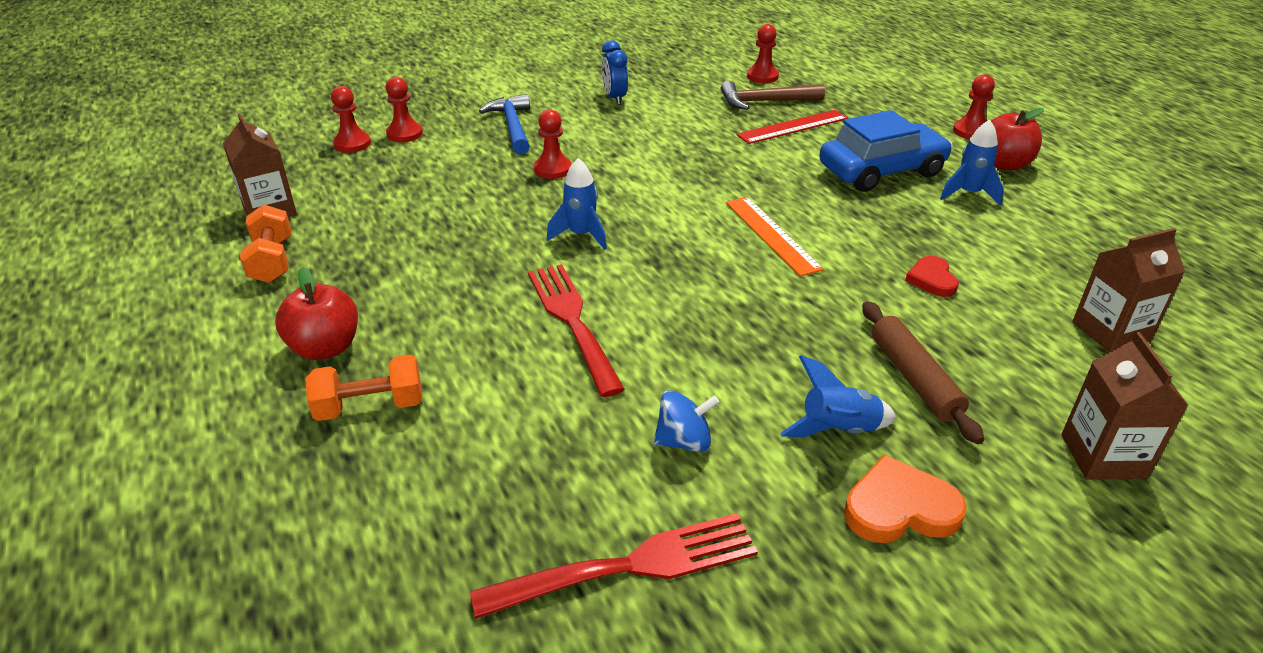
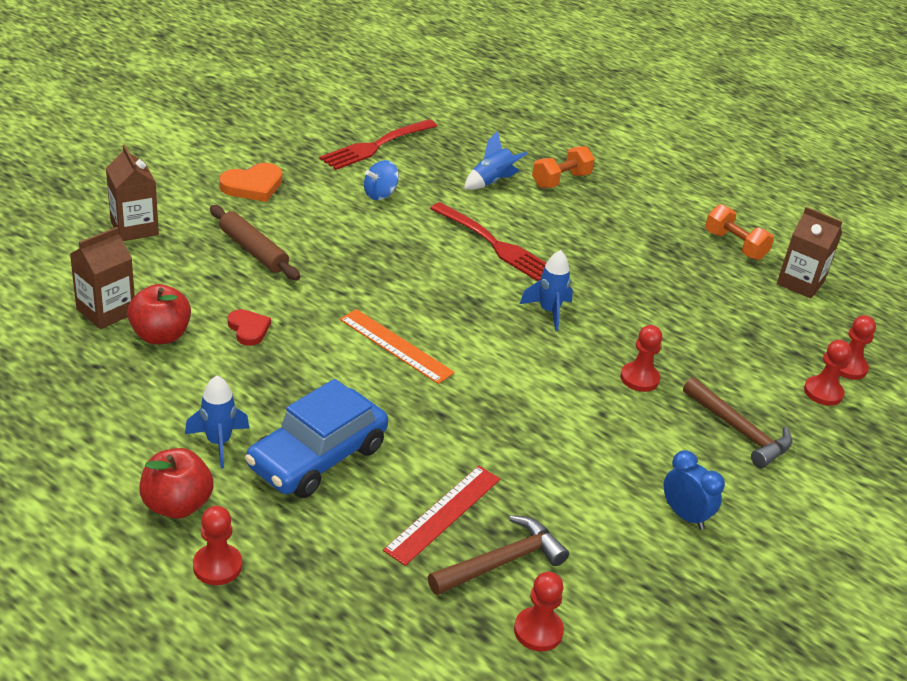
camera: 150 degrees right, 0 degrees up
(325, 348) = (623, 202): red apple -> red apple (160, 335)
(512, 126) = (739, 431): blue hammer -> brown hammer
(838, 430) = (295, 214): blue rocket -> blue rocket (491, 182)

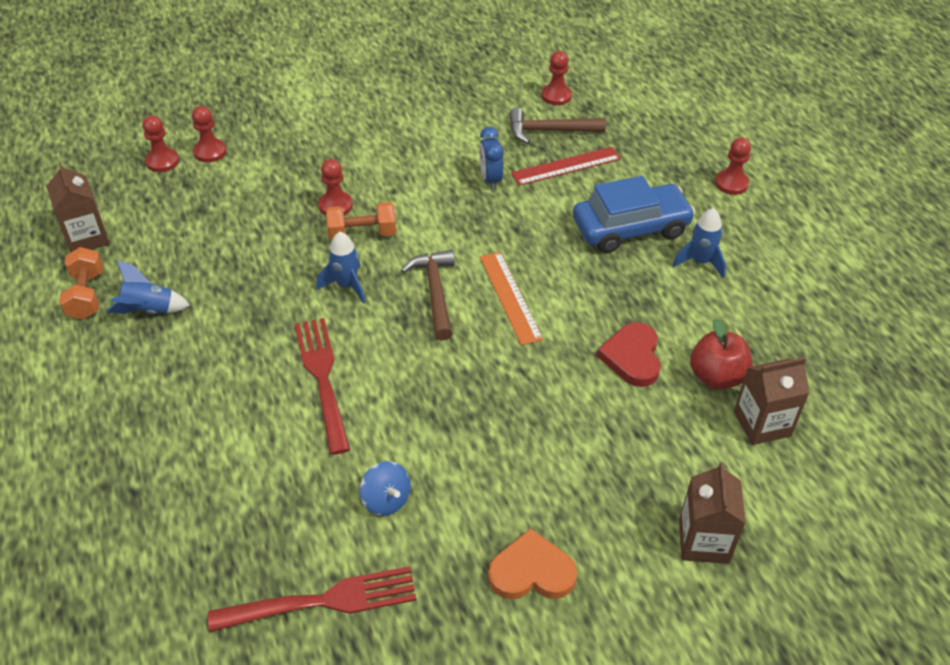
camera: 145 degrees left, 10 degrees up
(177, 505) = (746, 228): red apple -> none
(248, 329) = (632, 357): red heart -> red heart, size x1.52
(253, 250) = (582, 457): brown rolling pin -> none
(380, 194) = (386, 500): blue spinning top -> blue spinning top turned 60 degrees clockwise
(491, 182) = (237, 475): blue rocket -> blue rocket (149, 311)
(561, 180) = (154, 448): orange dumbbell -> orange dumbbell (362, 233)
(685, 515) = (409, 117): blue clock -> blue clock (490, 180)
(739, 431) = (308, 148): brown hammer -> brown hammer (435, 292)

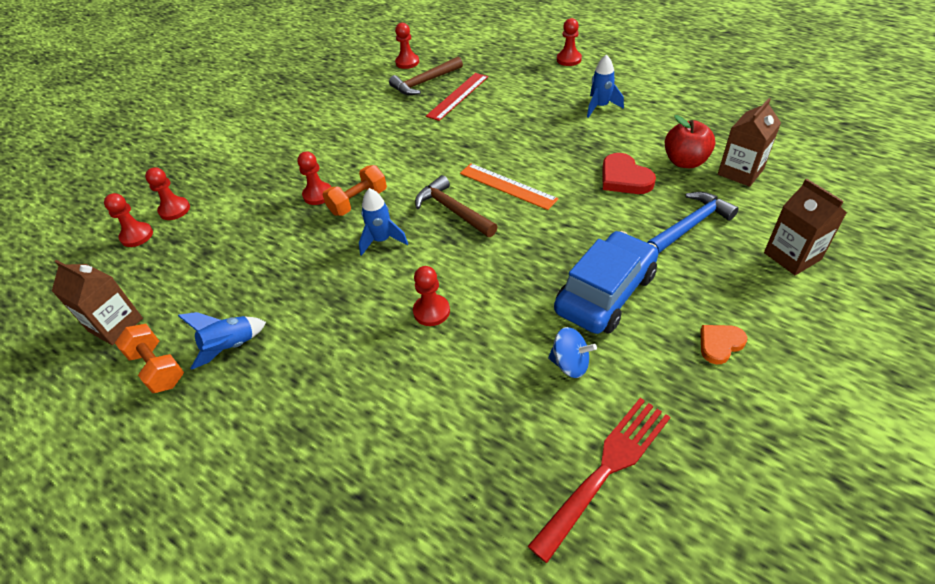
camera: 30 degrees left, 0 degrees up
(323, 379) = (431, 311): red fork -> red pawn
(490, 180) = (416, 126): blue clock -> none
(532, 571) = (720, 344): orange heart -> orange heart, size x0.66
(630, 228) = (538, 109): blue car -> blue car (605, 293)
(641, 446) = (691, 225): none -> blue hammer

